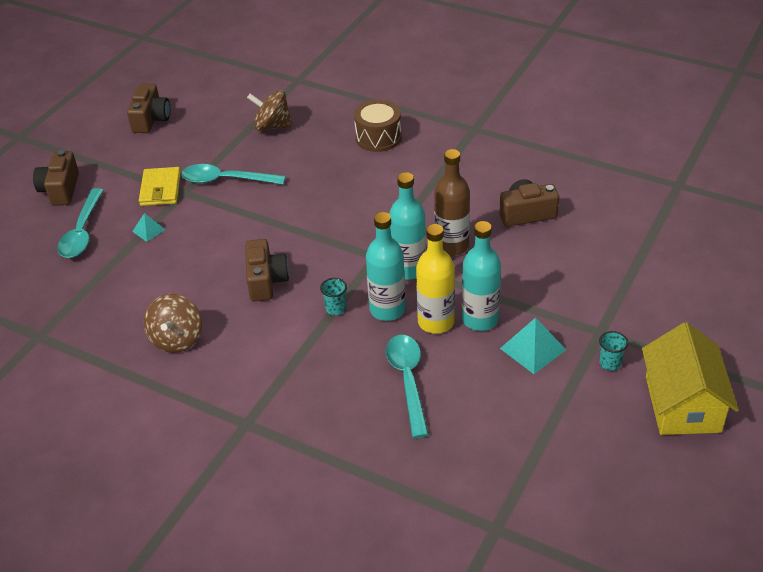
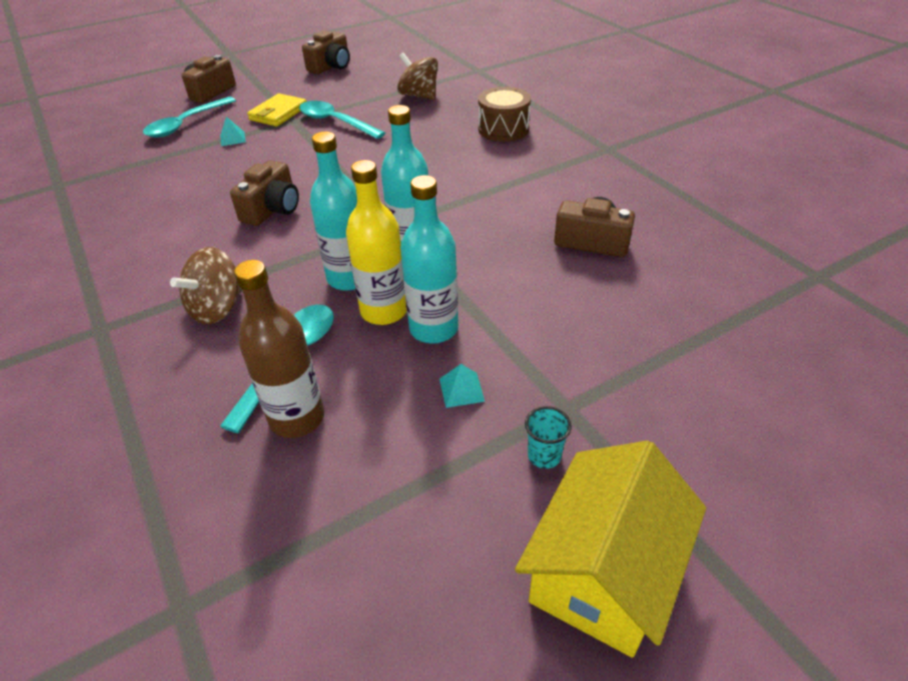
camera: 30 degrees right, 0 degrees up
(177, 339) = (145, 228): brown spinning top -> brown spinning top (217, 308)
(335, 309) = (302, 257): turquoise cup -> none
(452, 246) = (479, 243): brown bottle -> brown bottle (297, 418)
(532, 349) = (461, 389): turquoise pyramid -> turquoise pyramid, size x0.58

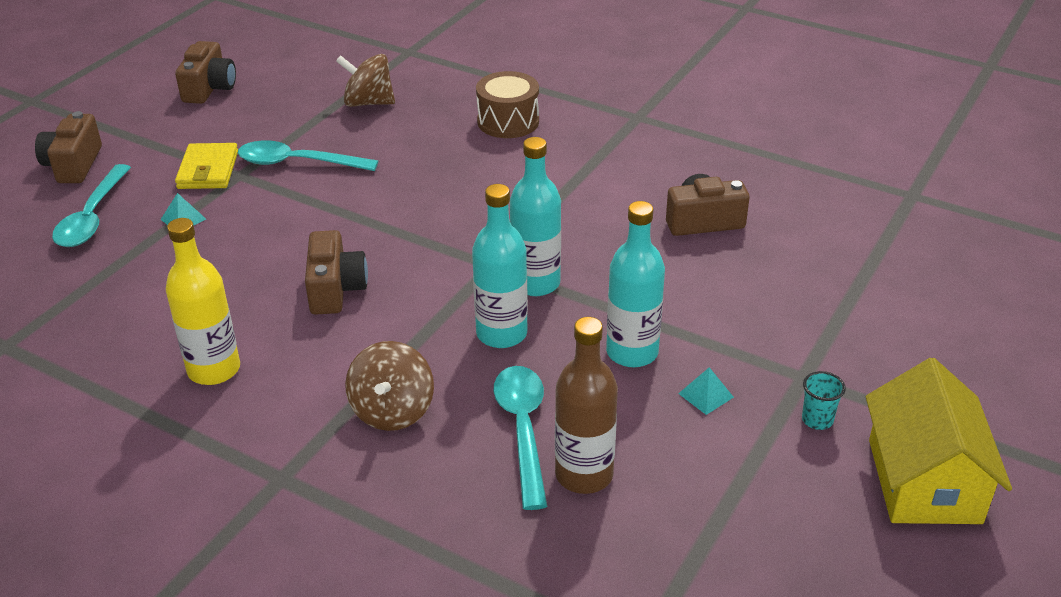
camera: 30 degrees left, 5 degrees down
(384, 311) = (569, 353): yellow bottle -> yellow bottle (214, 369)

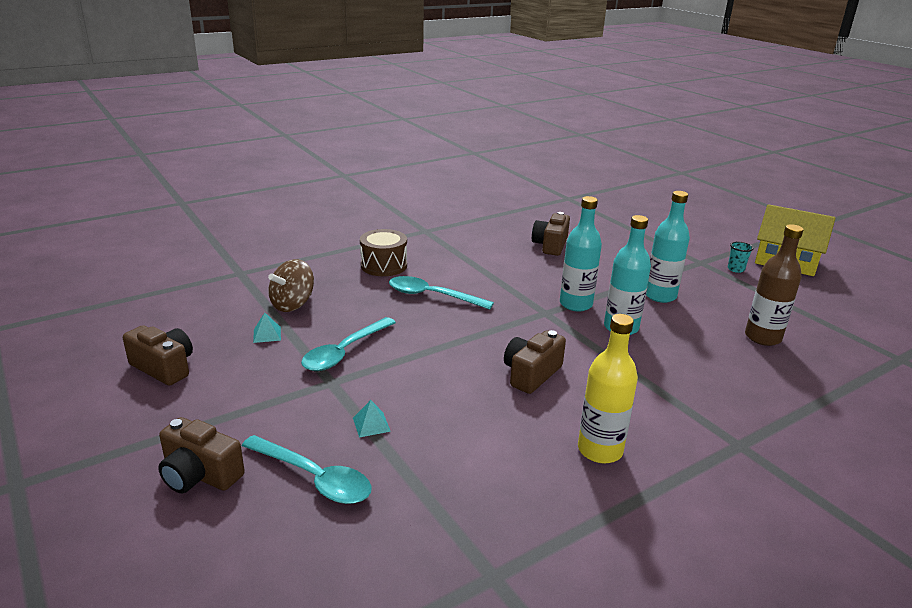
camera: 65 degrees left, 10 degrees down
(208, 170) = (305, 396): yellow wallet -> none
(335, 289) = (531, 374): brown camera -> brown camera turned 75 degrees counterclockwise
(392, 411) = (682, 384): brown spinning top -> none
(523, 430) = (717, 345): turquoise spoon -> turquoise spoon (432, 296)
(705, 395) = (706, 288): turquoise pyramid -> turquoise pyramid (267, 334)

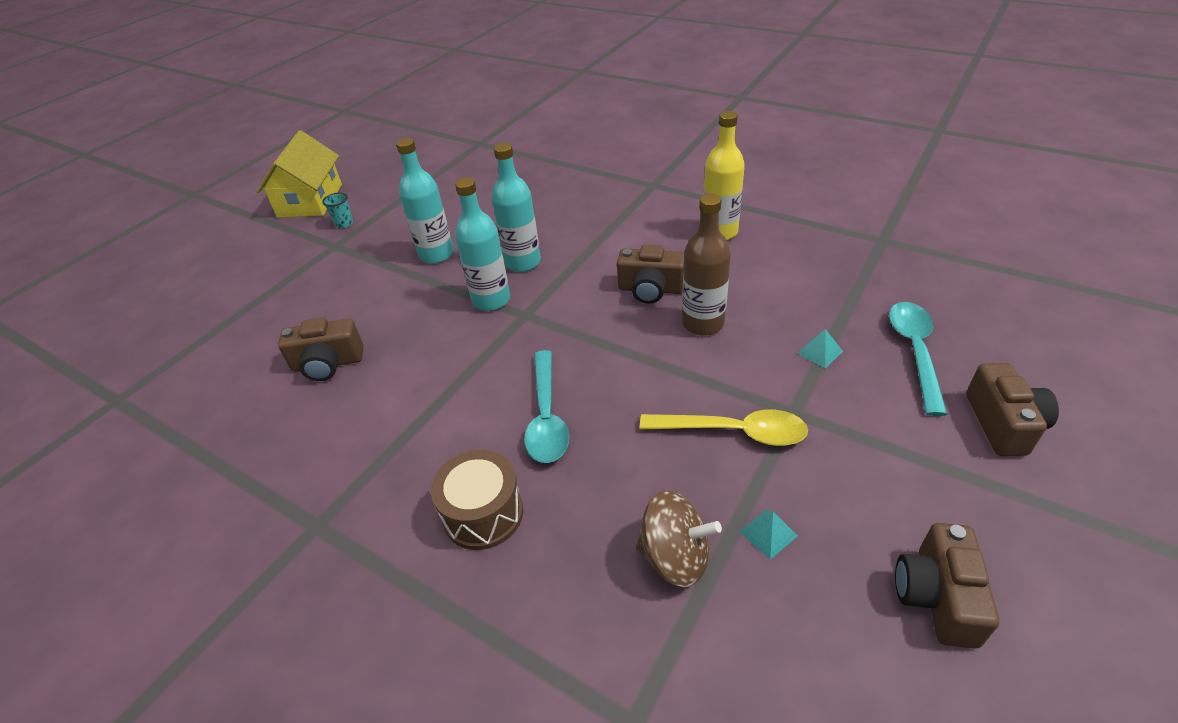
camera: 110 degrees left, 15 degrees up
(344, 352) = (733, 432): turquoise spoon -> yellow spoon
(762, 337) = (487, 194): brown bottle -> brown bottle (702, 323)

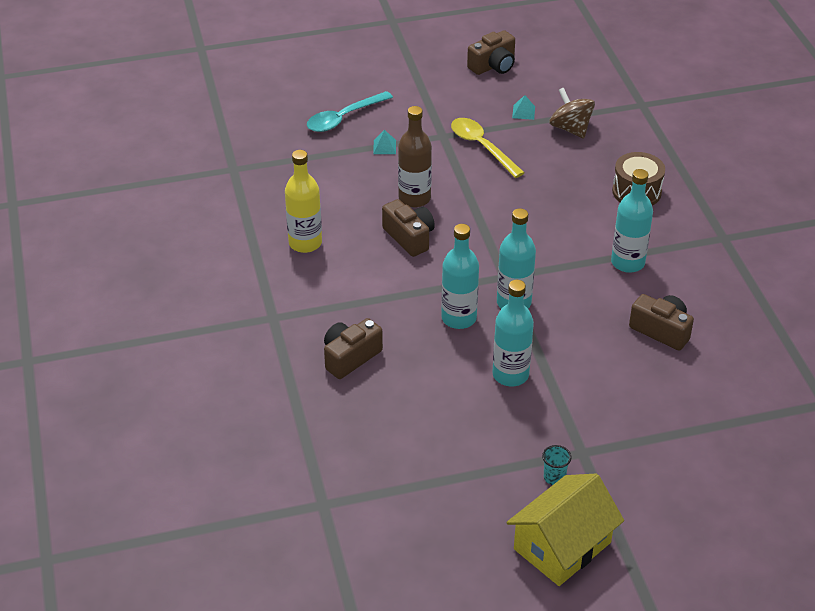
camera: 140 degrees left, 0 degrees up
(416, 408) = (627, 262): none -> turquoise bottle
(546, 417) = (561, 211): turquoise spoon -> none
(1003, 424) = (369, 78): brown camera -> brown camera (350, 357)

